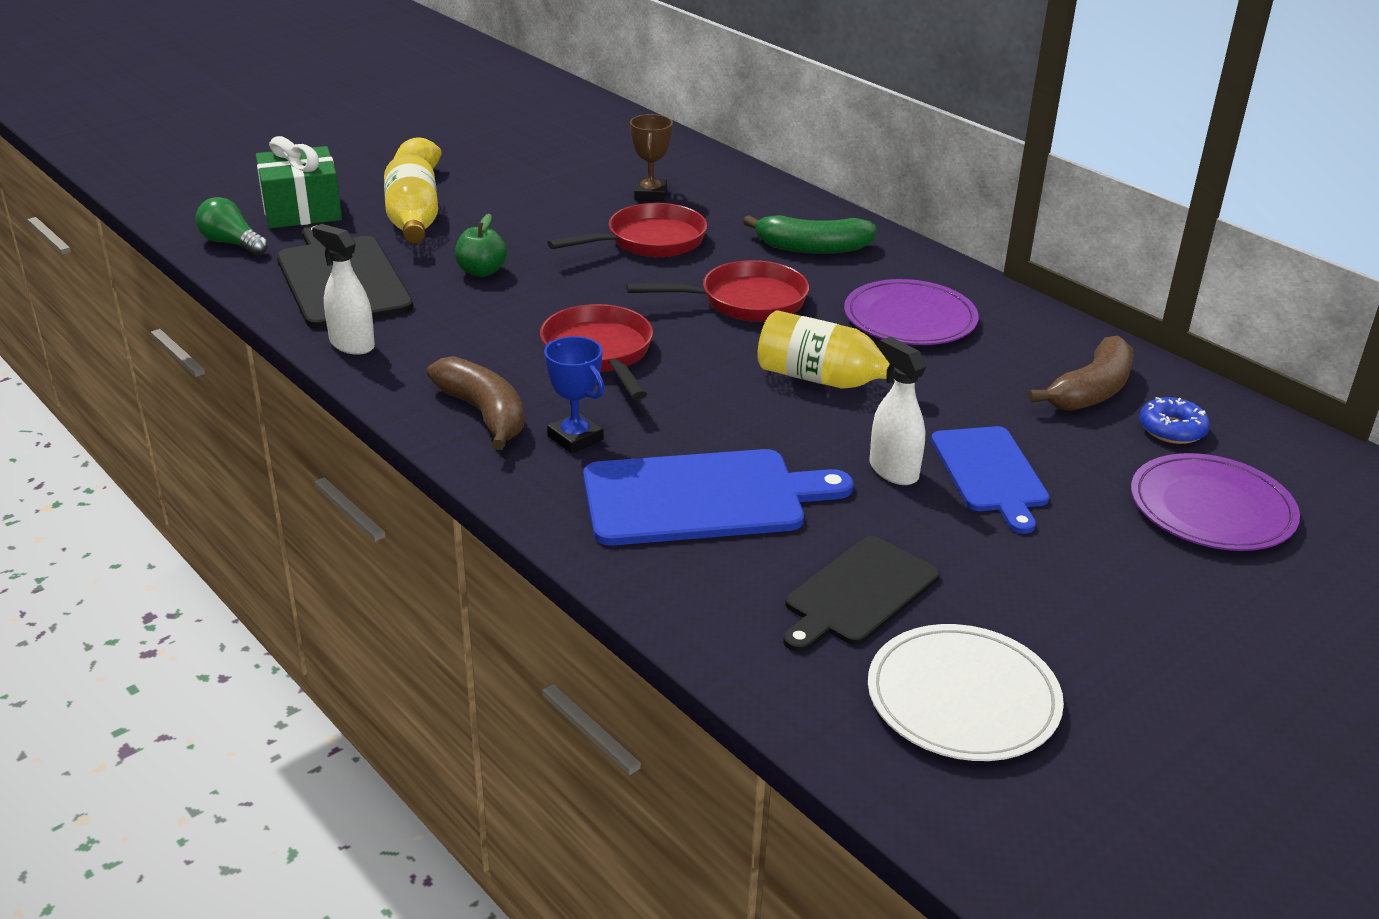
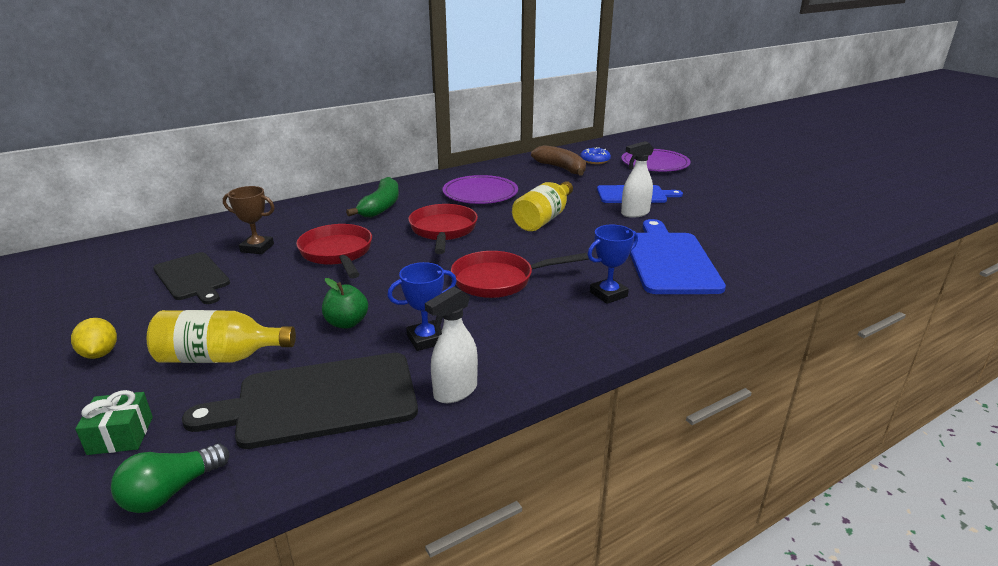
camera: 80 degrees left, 5 degrees down
(301, 210) = (121, 435): green gift -> green gift, size x0.57
(450, 319) = (426, 339): none -> blue trophy
(484, 414) = (577, 327): brown banana -> none
(858, 594) = (743, 231): black cutting board -> black cutting board (193, 278)
(963, 698) = (807, 220): white plate -> none

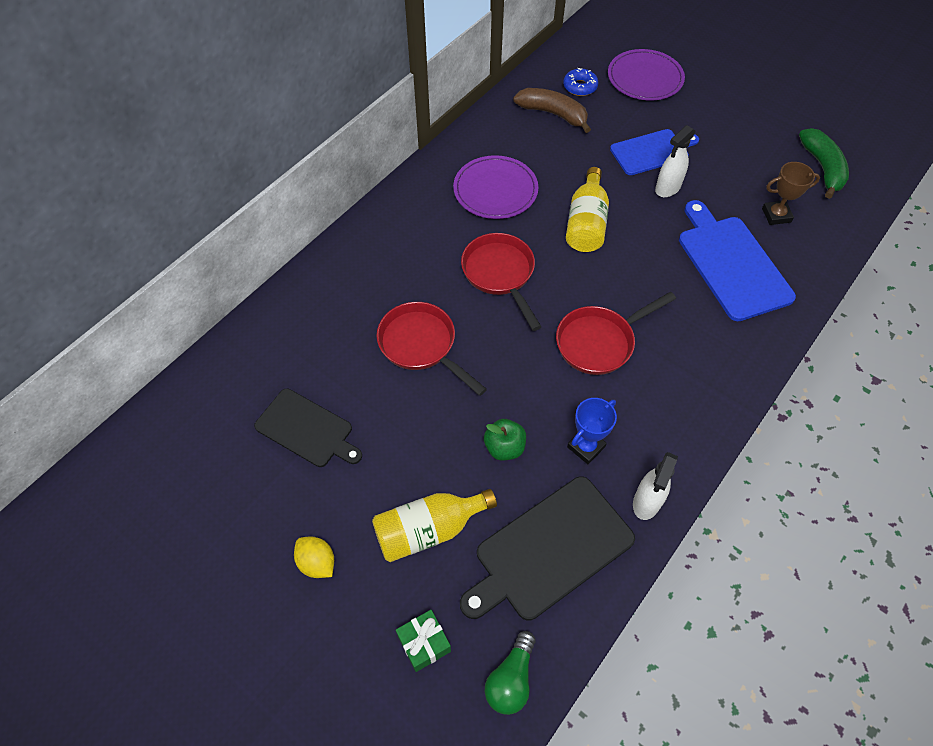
camera: 20 degrees left, 30 degrees up
(257, 248) = (332, 360): brown trophy -> brown trophy (776, 215)
(381, 207) = (407, 247): green banana -> green banana (822, 168)
(608, 294) = (703, 334): blue trophy -> none

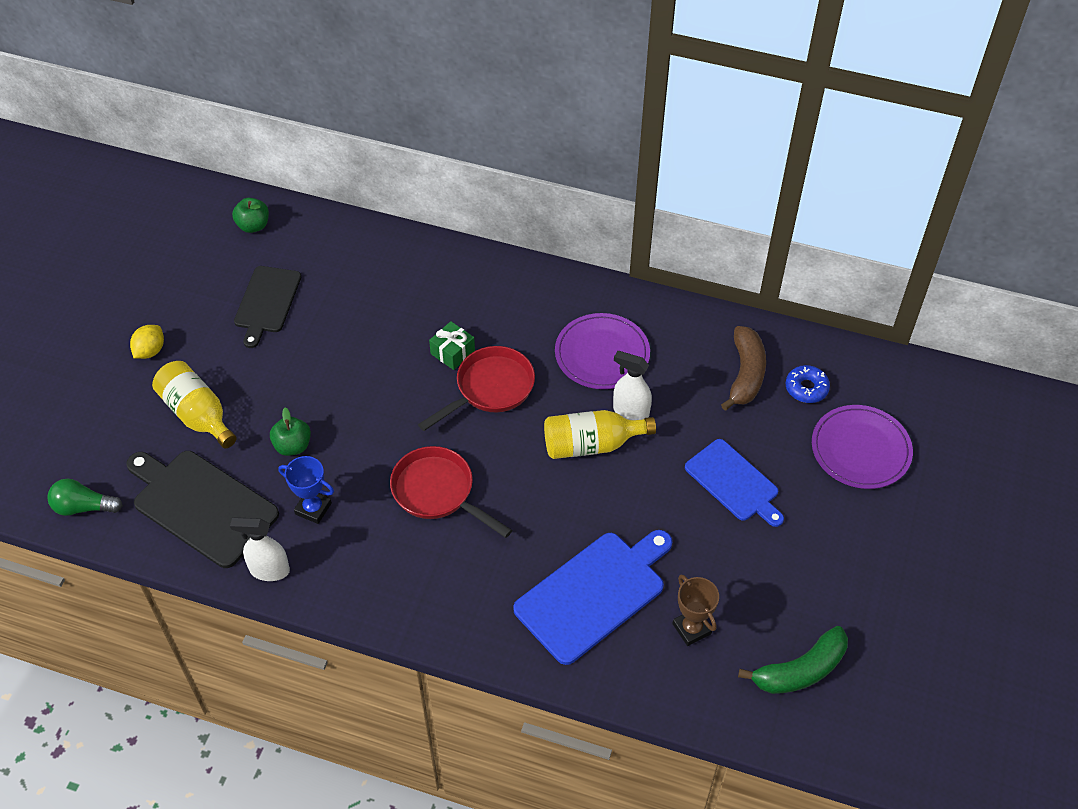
camera: 70 degrees right, 5 degrees down
(191, 418) = (253, 226): none -> green apple
(421, 345) = (381, 353): red pan -> none
(424, 643) = (100, 441): green gift -> green gift (452, 352)
(667, 188) = (681, 509): white spray bottle -> white spray bottle (630, 412)

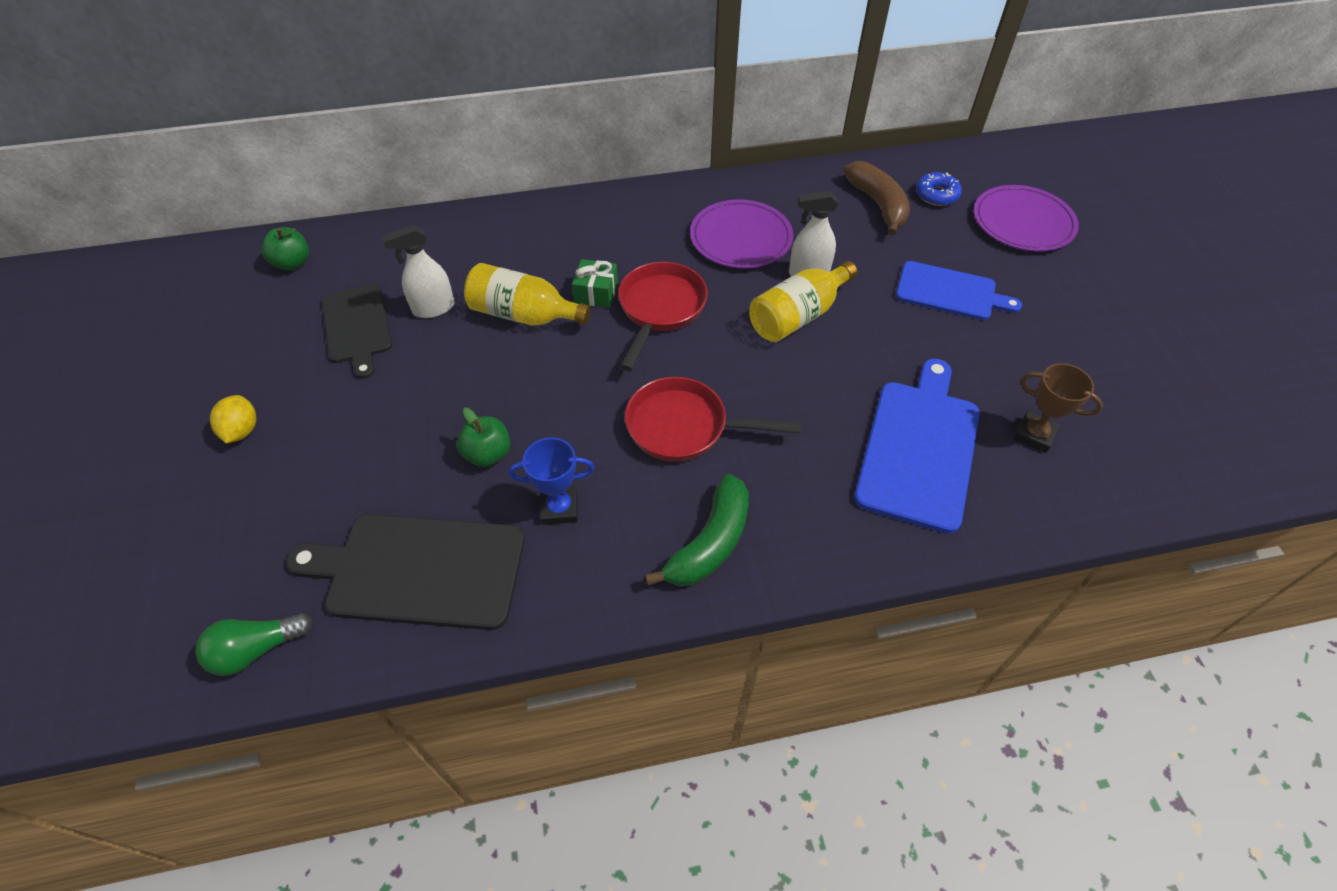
camera: 30 degrees left, 0 degrees up
(197, 414) = (347, 472): yellow bottle -> yellow bottle (524, 315)
(269, 570) = (556, 602): white spray bottle -> white spray bottle (433, 308)
(800, 670) = (1157, 423): green banana -> green banana (710, 543)

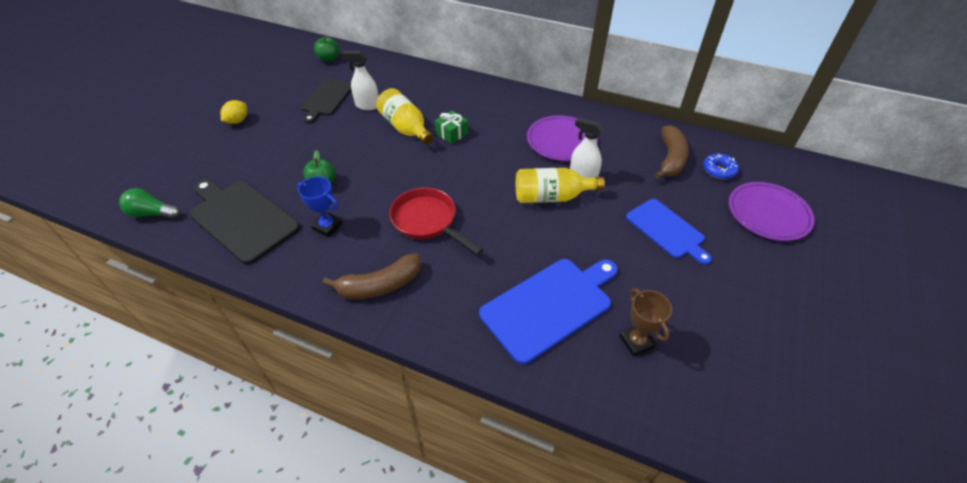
camera: 35 degrees right, 5 degrees down
(660, 309) = (476, 157): red pan -> none
(710, 543) = (379, 285): green banana -> brown banana

